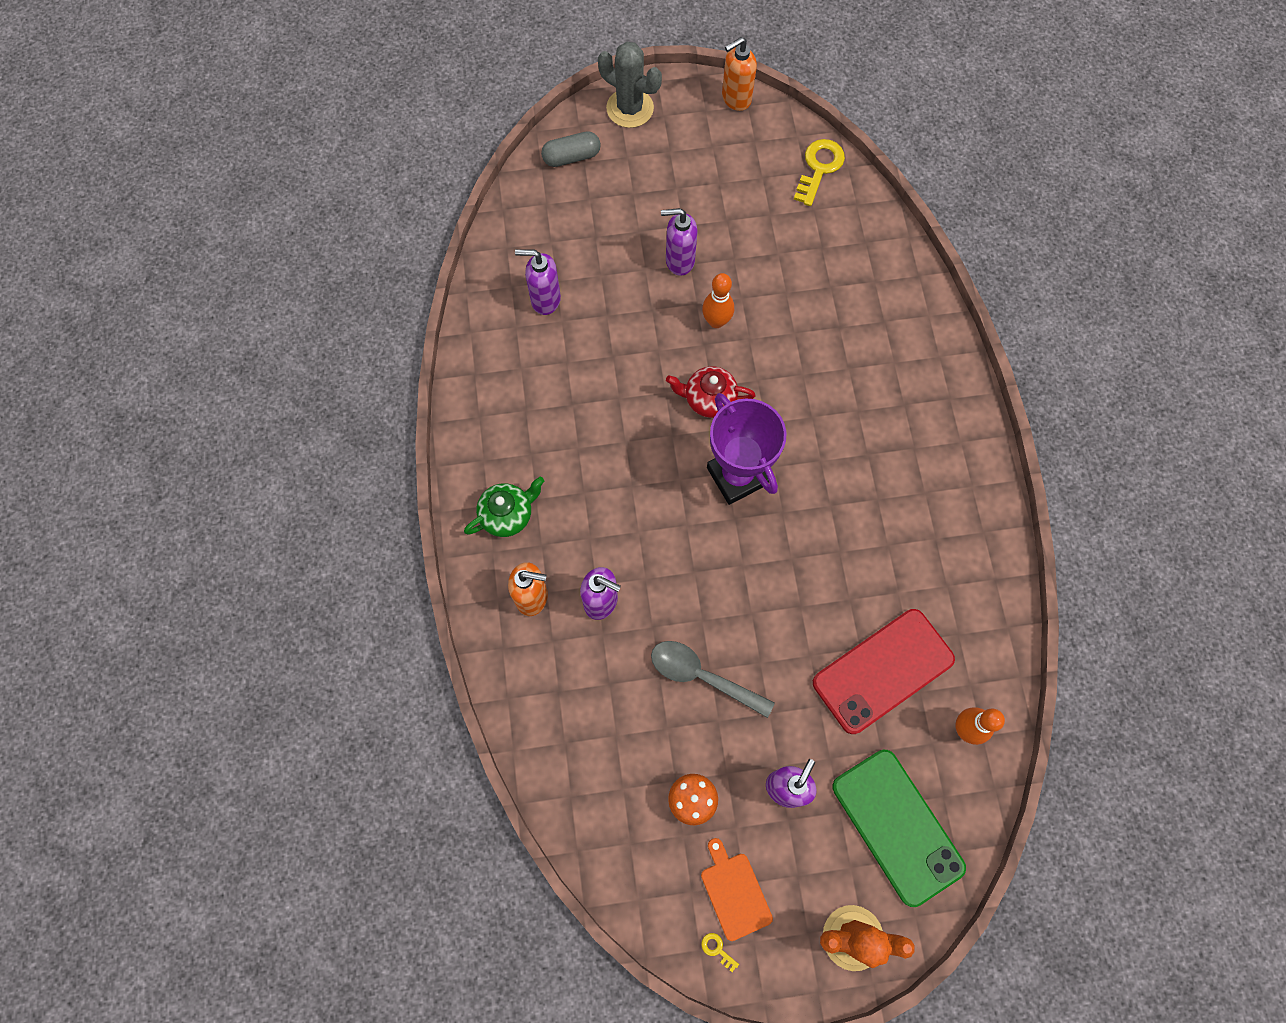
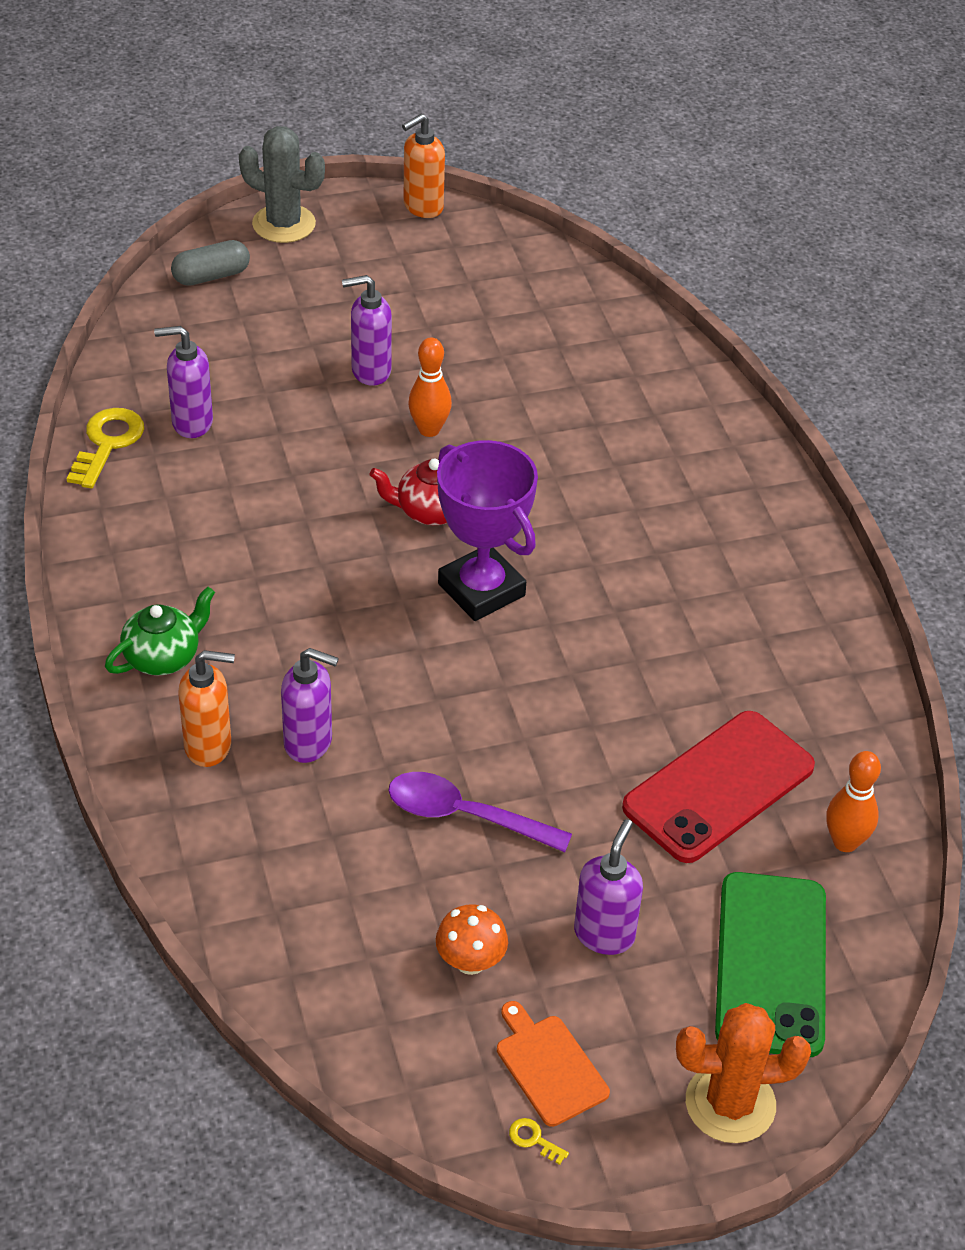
camera: 10 degrees left, 25 degrees down
(702, 676) = (464, 816): grey spoon -> purple spoon
(819, 168) = (542, 268): yellow key -> yellow key (107, 444)
(897, 826) = (771, 964): green phone -> green phone turned 45 degrees clockwise

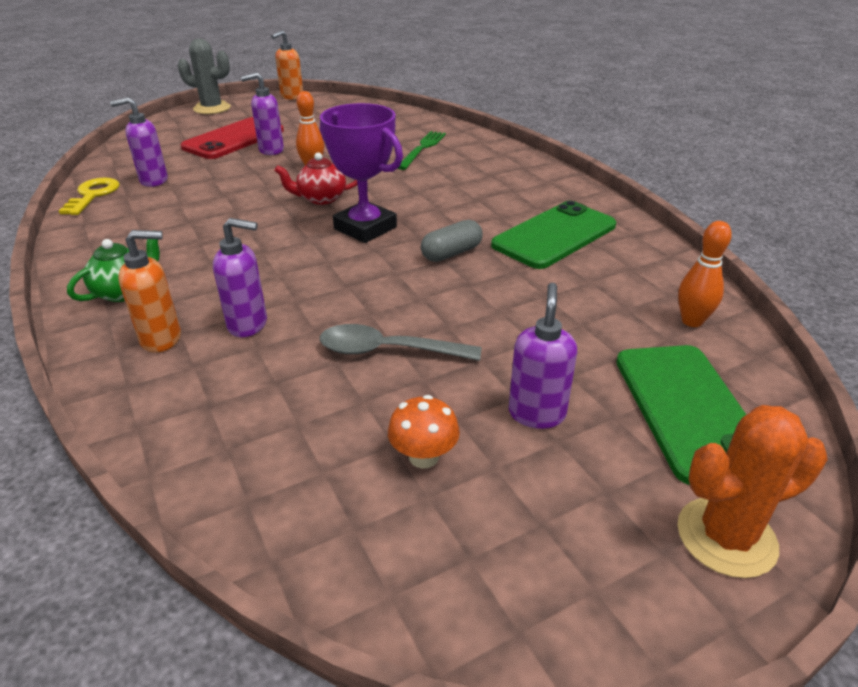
camera: 10 degrees left, 10 degrees down
(211, 276) = (168, 128): grey capsule -> grey capsule (451, 253)
(464, 816) = (388, 351): purple spoon -> grey spoon
(534, 1139) = (546, 621): yellow key -> none
(549, 1066) = (533, 538): orange cutting board -> none
(610, 409) = (422, 149): none -> green fork
(718, 787) = (579, 304): red phone -> red phone (234, 139)
(739, 654) = (554, 235): none -> green phone

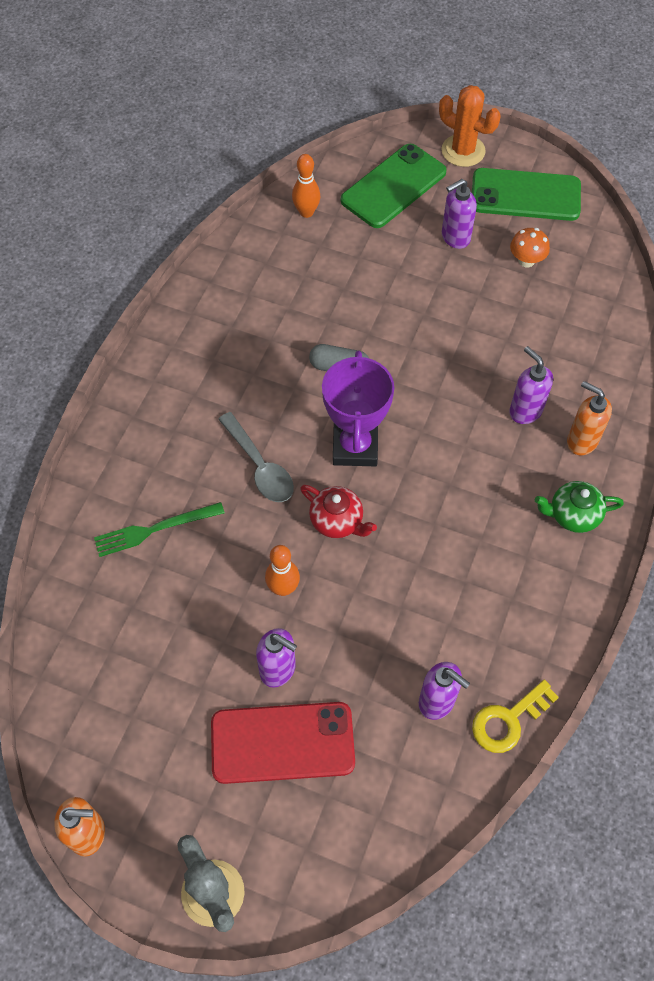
camera: 130 degrees left, 25 degrees up
(388, 351) = (474, 326): grey spoon -> grey spoon (260, 466)
(554, 235) = (255, 325): green phone -> green phone (525, 195)

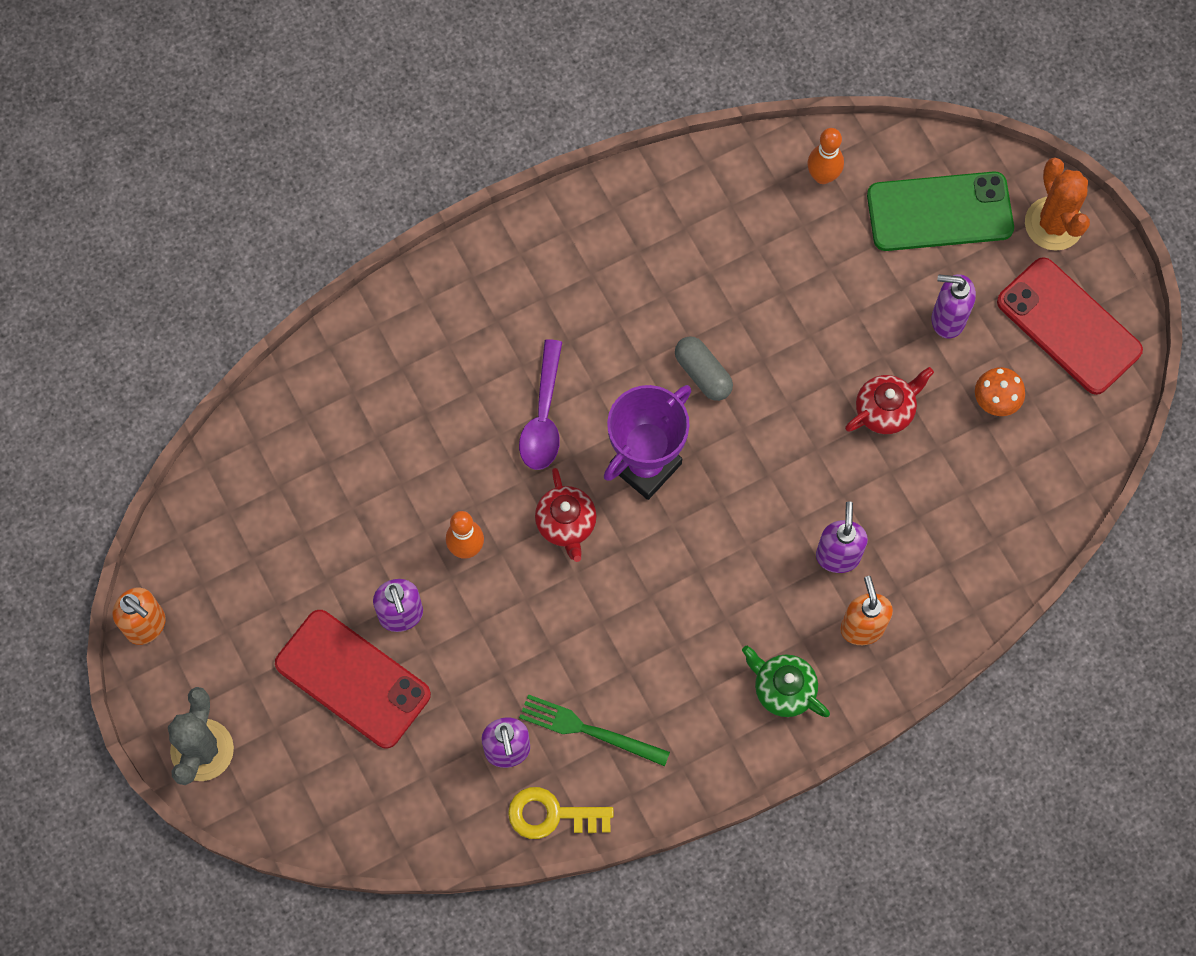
camera: 40 degrees right, 10 degrees up
(155, 529) = (402, 405): green fork -> green fork (588, 730)
(260, 466) = (543, 417): grey spoon -> purple spoon
(469, 310) = (885, 410): none -> red teapot
(525, 195) = (1069, 326): green phone -> red phone

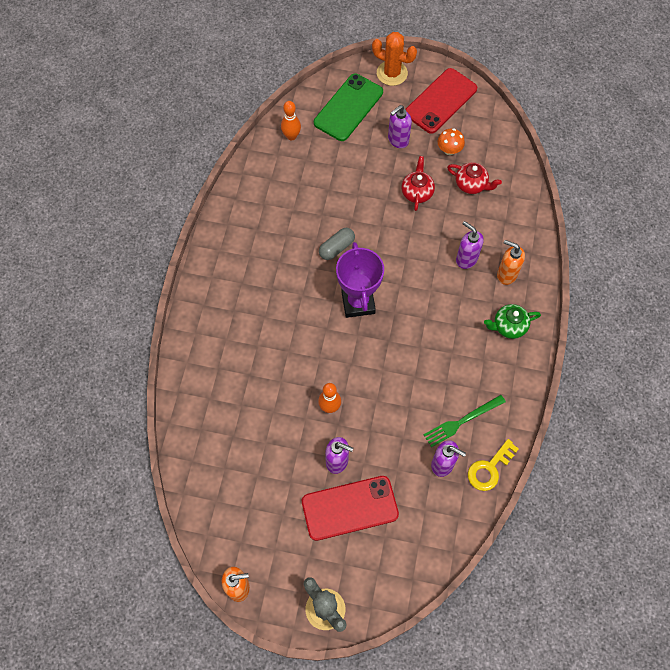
camera: 50 degrees left, 5 degrees down
(543, 417) = (297, 326): purple spoon -> none
(566, 524) = (356, 356): red teapot -> red teapot (471, 185)
(703, 374) = (336, 248): grey capsule -> grey capsule turned 45 degrees counterclockwise
(1069, 326) = (440, 101): red phone -> red phone turned 45 degrees counterclockwise

